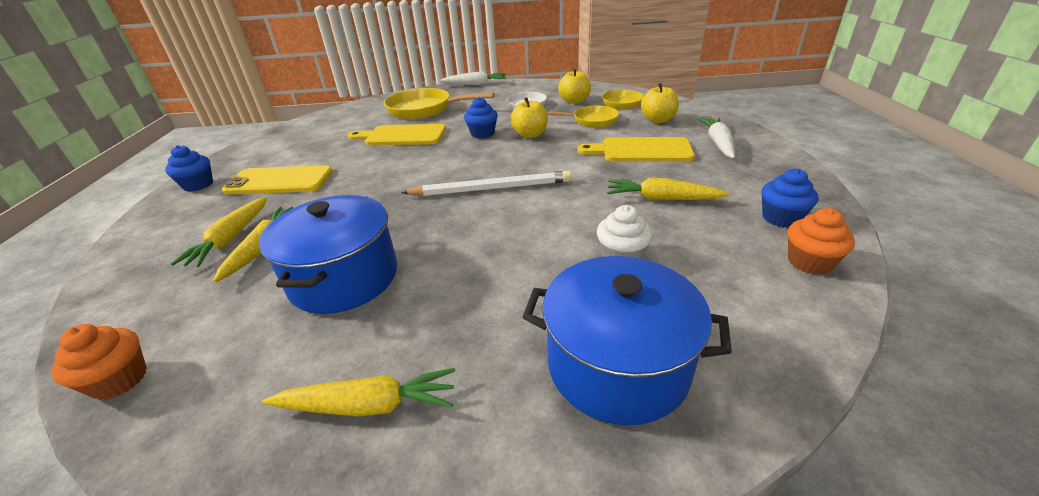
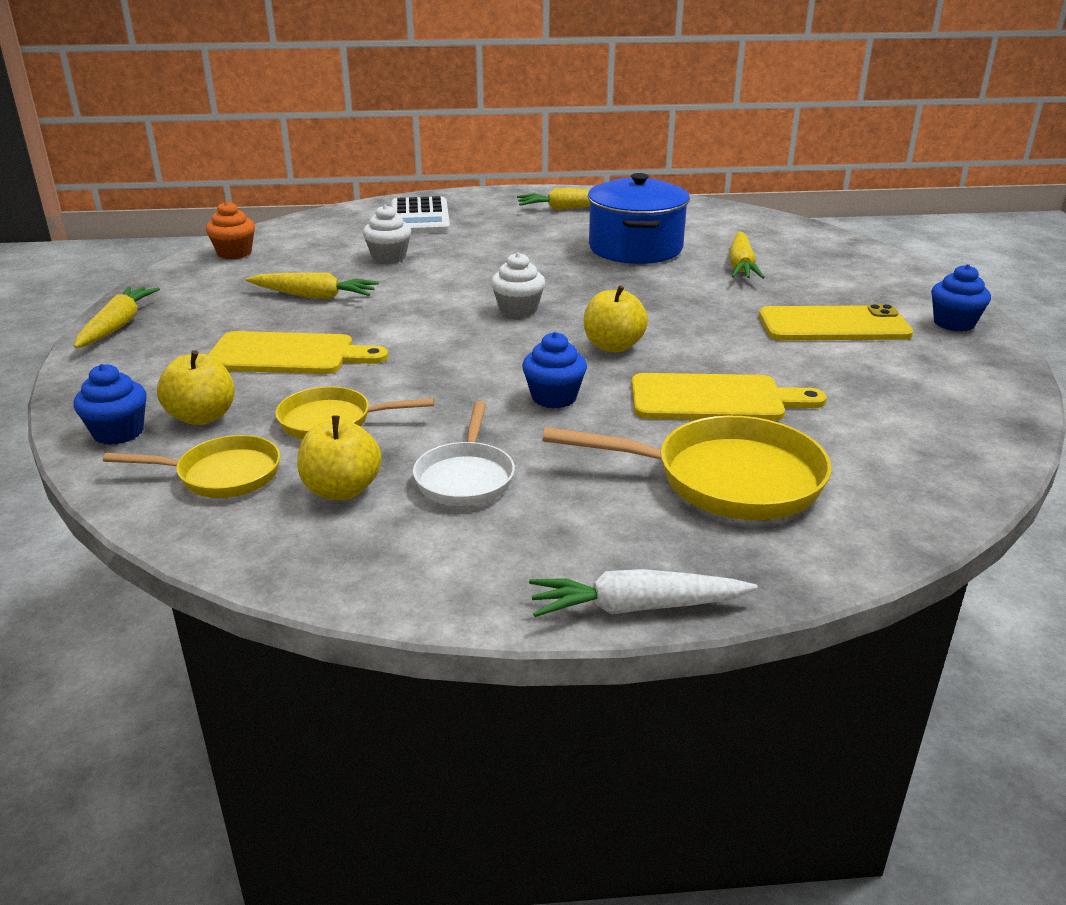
camera: 175 degrees right, 5 degrees down
(119, 380) = (739, 214): orange cupcake -> none
(231, 239) = (790, 271): yellow carrot -> yellow carrot (118, 326)
(491, 188) = (518, 310): white pencil -> white cupcake
(530, 135) = (462, 391): yellow apple -> yellow apple (613, 346)
(617, 365) = (420, 218): blue pot -> white calculator
(718, 143) = (158, 363): white carrot -> none
(781, 218) = (211, 279): blue cupcake -> blue cupcake (118, 432)

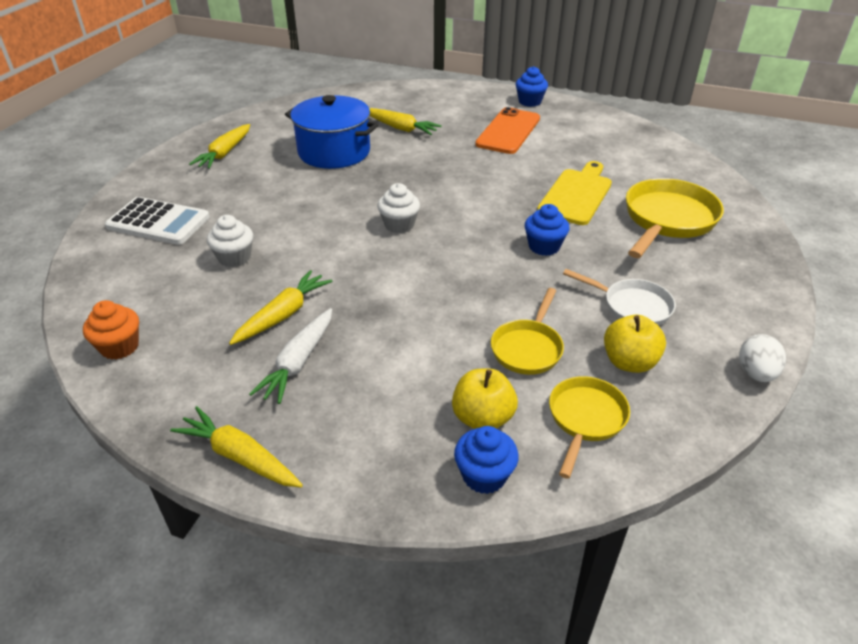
camera: 65 degrees left, 10 degrees up
(288, 355) = (395, 351): yellow cutting board -> none
(371, 595) = (755, 373): none -> white egg
(613, 346) = (485, 205): yellow apple -> none
(636, 607) = (780, 283): white carrot -> white carrot (298, 362)
(833, 325) = (508, 131): yellow phone -> orange phone

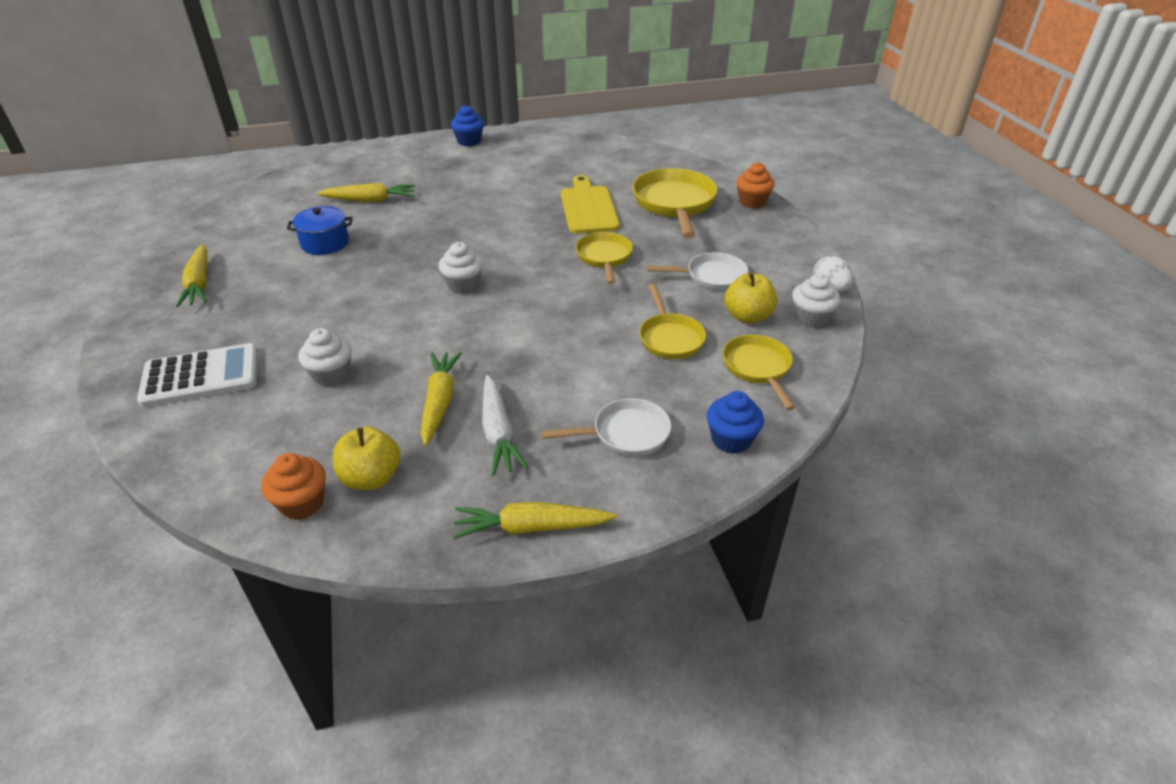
camera: 35 degrees left, 0 degrees up
(334, 152) = (325, 243): blue pot -> blue pot, size x0.58
(395, 418) = (626, 434): none -> white pan
(482, 418) = (689, 402): yellow apple -> yellow apple (371, 478)
(508, 131) = (476, 173): orange phone -> none
(544, 246) = (604, 258): blue cupcake -> yellow pan
(699, 395) = (811, 318): none -> white cupcake
(758, 247) = (752, 202): none -> orange cupcake

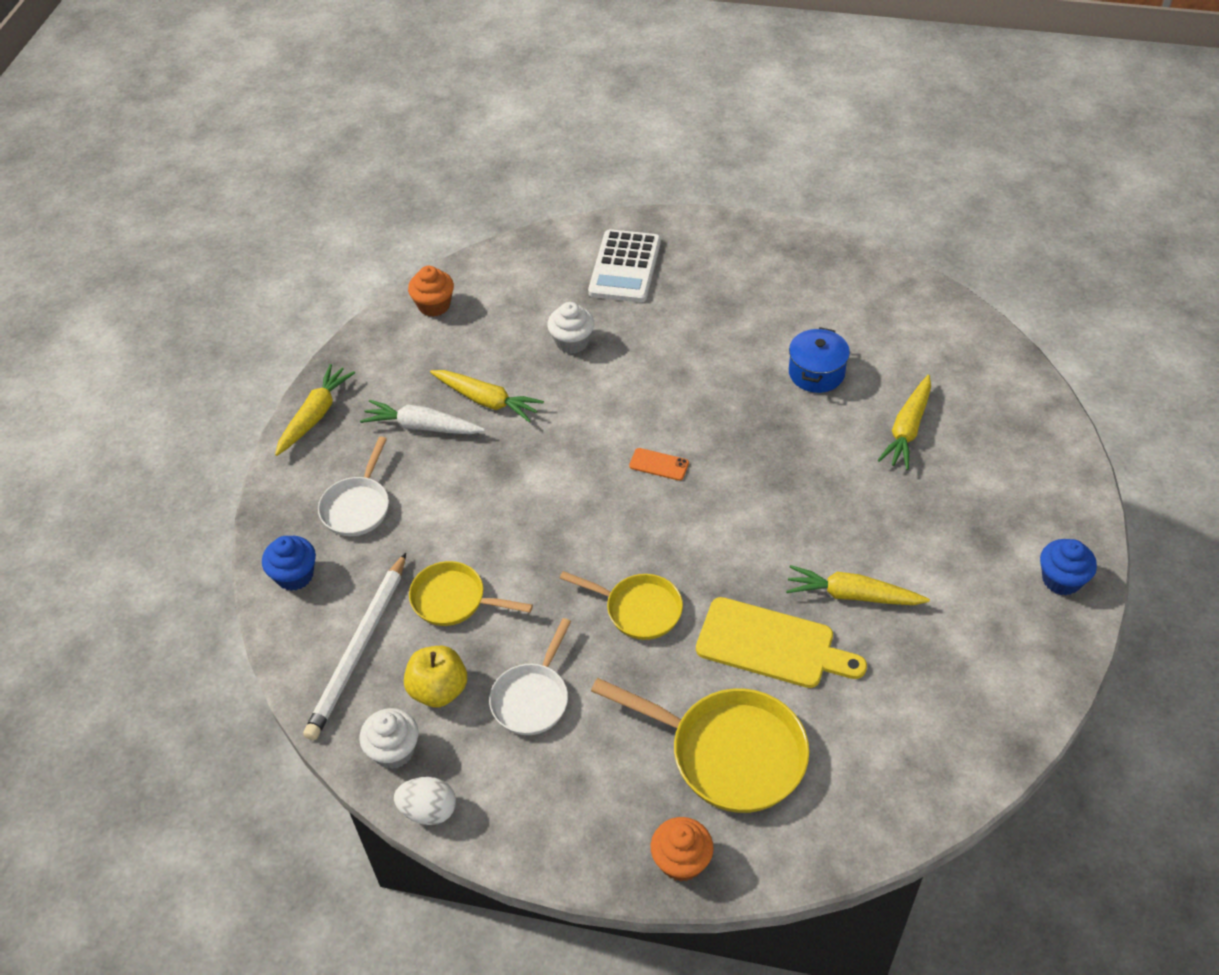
camera: 120 degrees right, 10 degrees up
(199, 283) = (783, 275): yellow carrot -> yellow carrot (852, 595)
(371, 478) = (431, 344): yellow apple -> none
(463, 285) = (659, 464): white cupcake -> orange phone
(758, 368) = (359, 649): yellow pan -> white pencil

